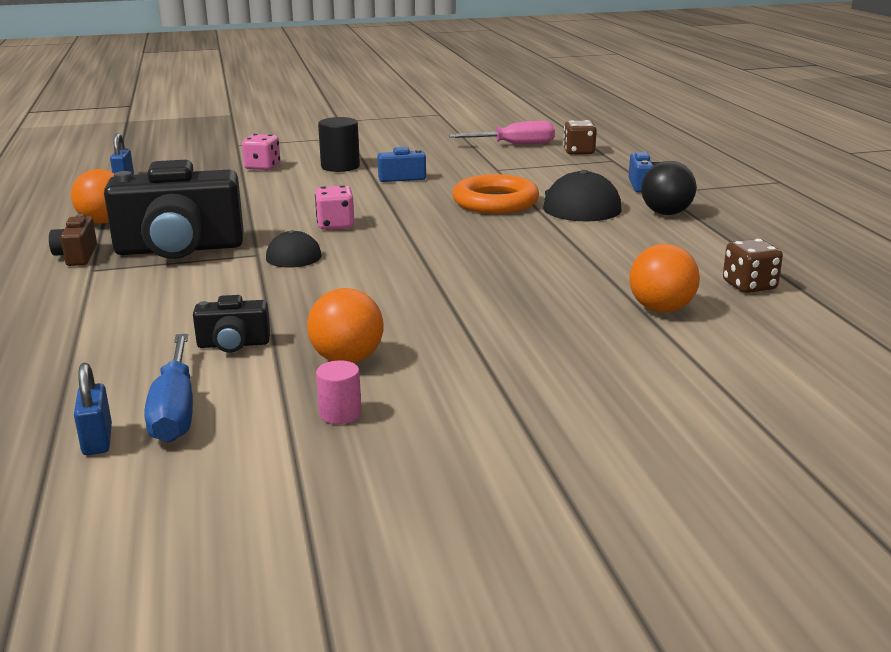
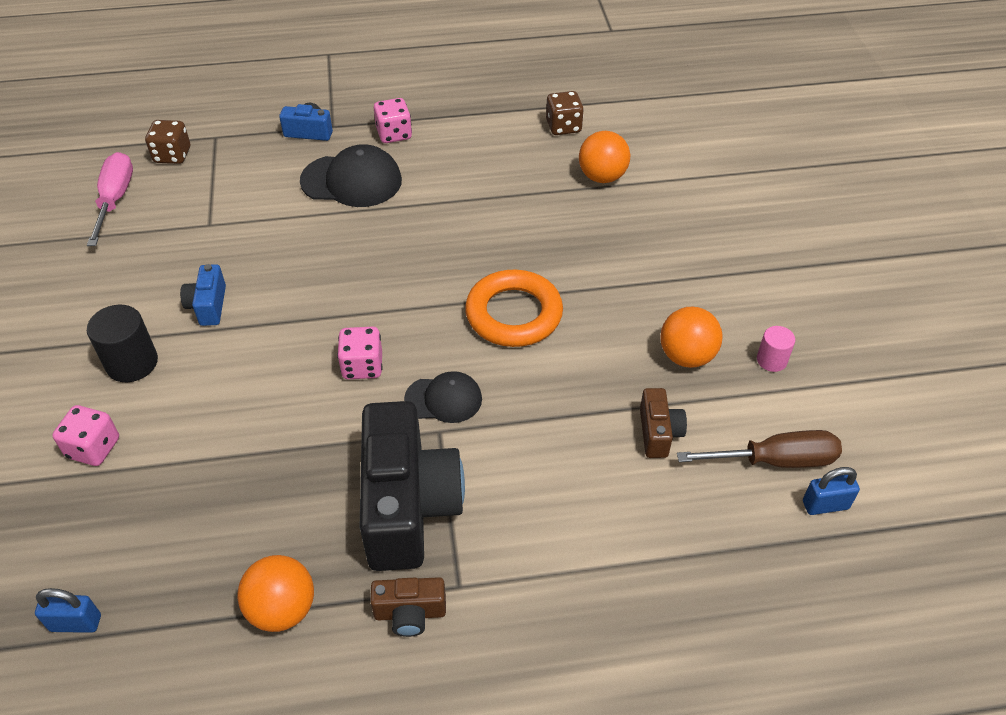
camera: 85 degrees left, 25 degrees up
(175, 410) = (775, 460): blue screwdriver -> brown screwdriver
(233, 344) = (658, 433): black camera -> brown camera
(495, 202) = (325, 237): orange ring -> orange ring (514, 314)
(666, 213) = (394, 134): black ball -> pink dice

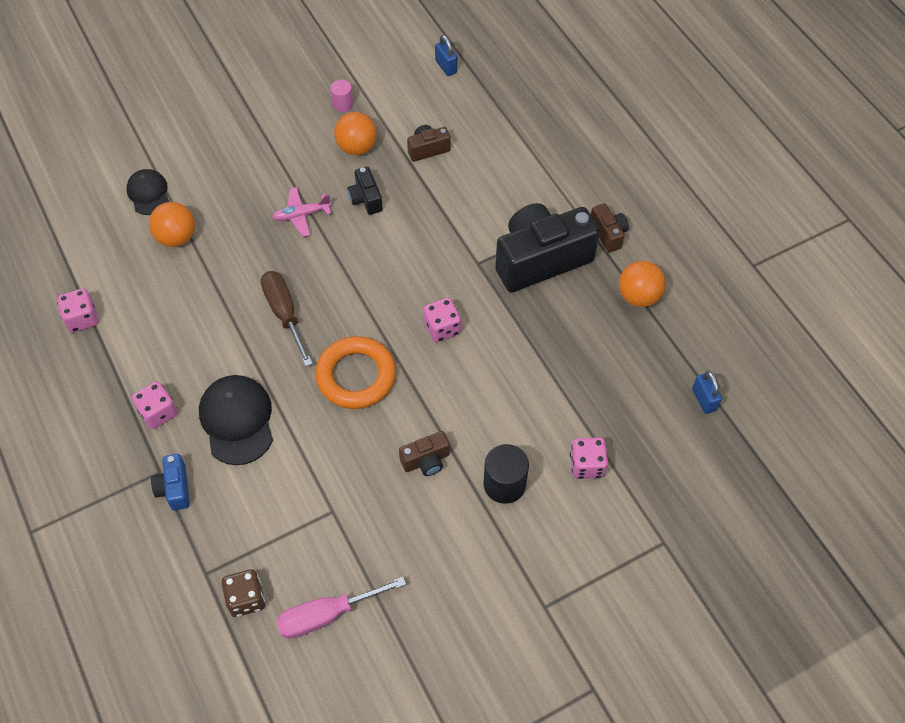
camera: 110 degrees left, 10 degrees up
(208, 306) = (426, 460): blue camera -> brown camera
(443, 399) = (450, 269): black cap -> black cap (148, 193)
(514, 314) = (355, 253): orange ring -> orange ring (356, 376)
(528, 103) = (82, 318): none -> pink dice
(563, 126) = (112, 282): brown dice -> none
(592, 279) = (301, 215): none -> pink plane
(594, 344) = (366, 199): none -> black camera
(775, 460) = (424, 92): brown screwdriver -> brown screwdriver (284, 314)

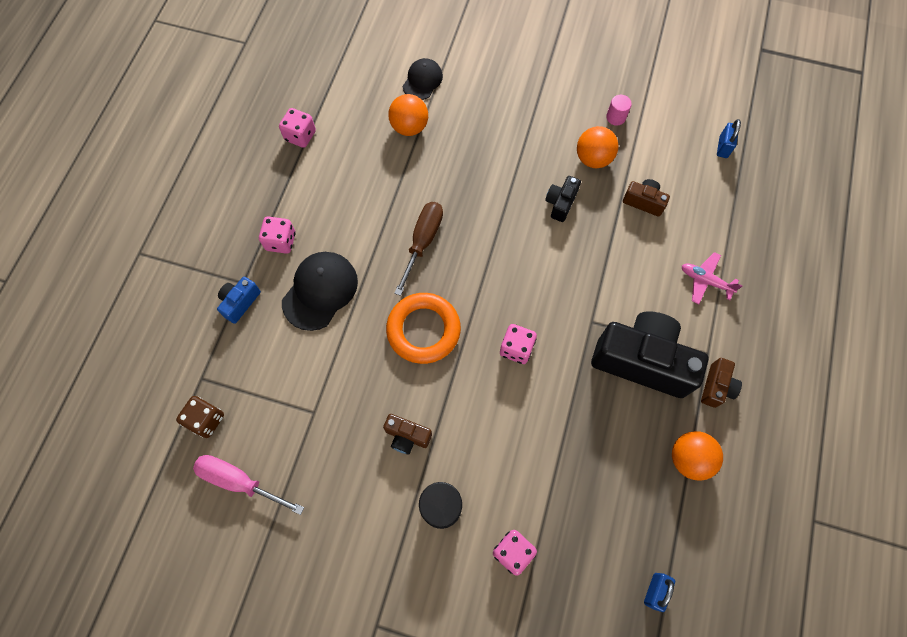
camera: 45 degrees right, 10 degrees up
(301, 215) = (505, 178): pink plane -> pink plane (705, 281)

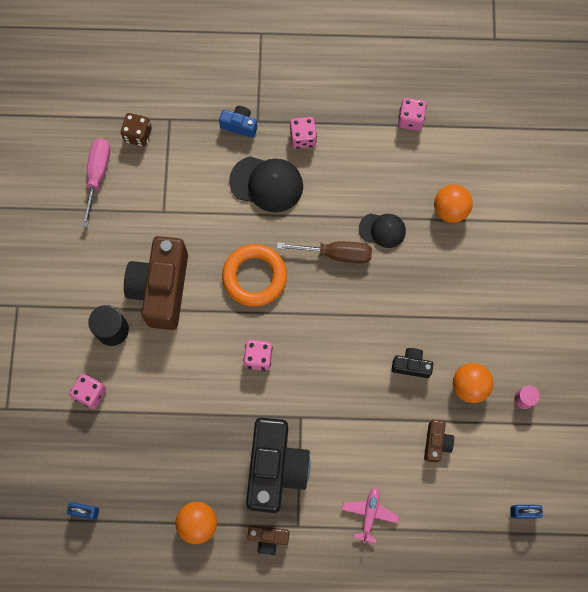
camera: 75 degrees right, 5 degrees up
(407, 436) = (161, 289): brown camera -> brown camera, size x2.20
(422, 81) = (505, 207): black cap -> black cap (382, 230)

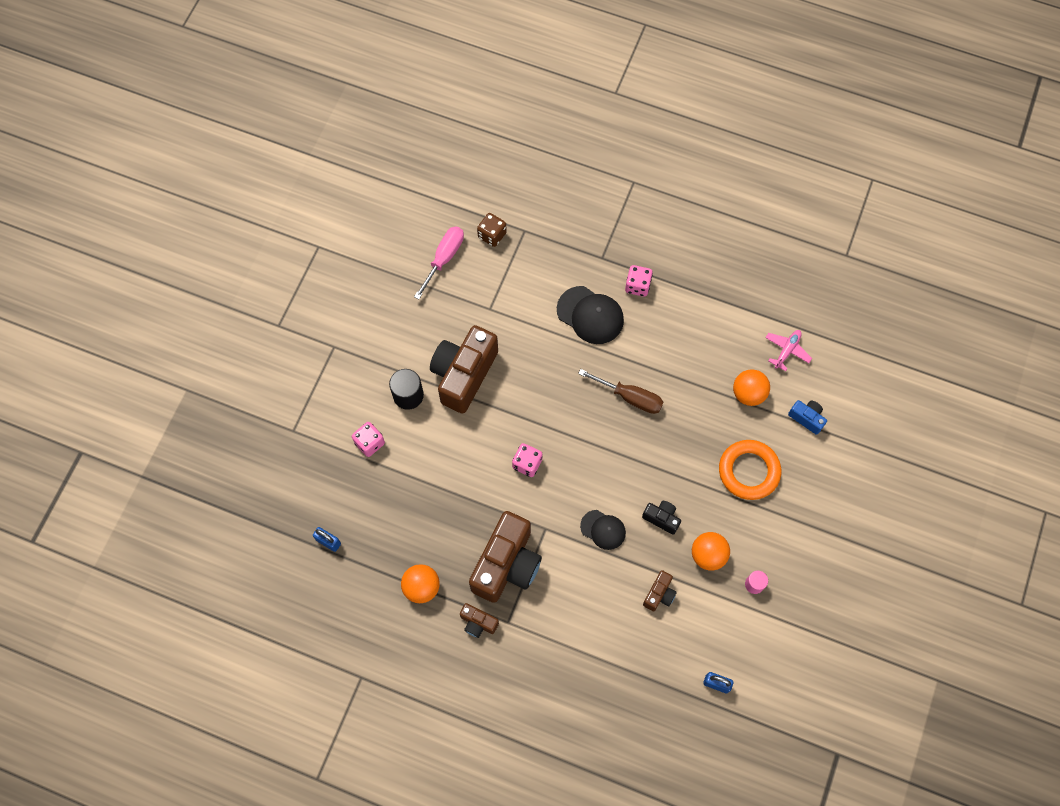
camera: 20 degrees right, 5 degrees down
(239, 125) = (585, 256): blue camera -> blue camera (807, 418)
(254, 277) = (549, 392): orange ring -> orange ring (748, 471)
(275, 468) = (507, 564): black camera -> brown camera
(369, 514) = (575, 635): pink plane -> pink plane (787, 350)
(382, 230) = (679, 390): black cap -> black cap (603, 529)
(410, 119) = (741, 301): pink dice -> none

